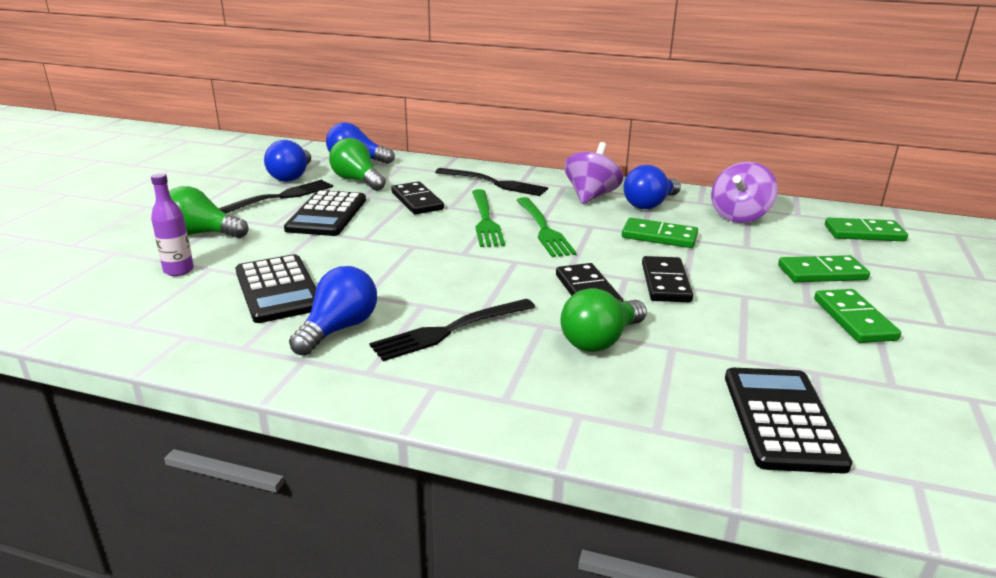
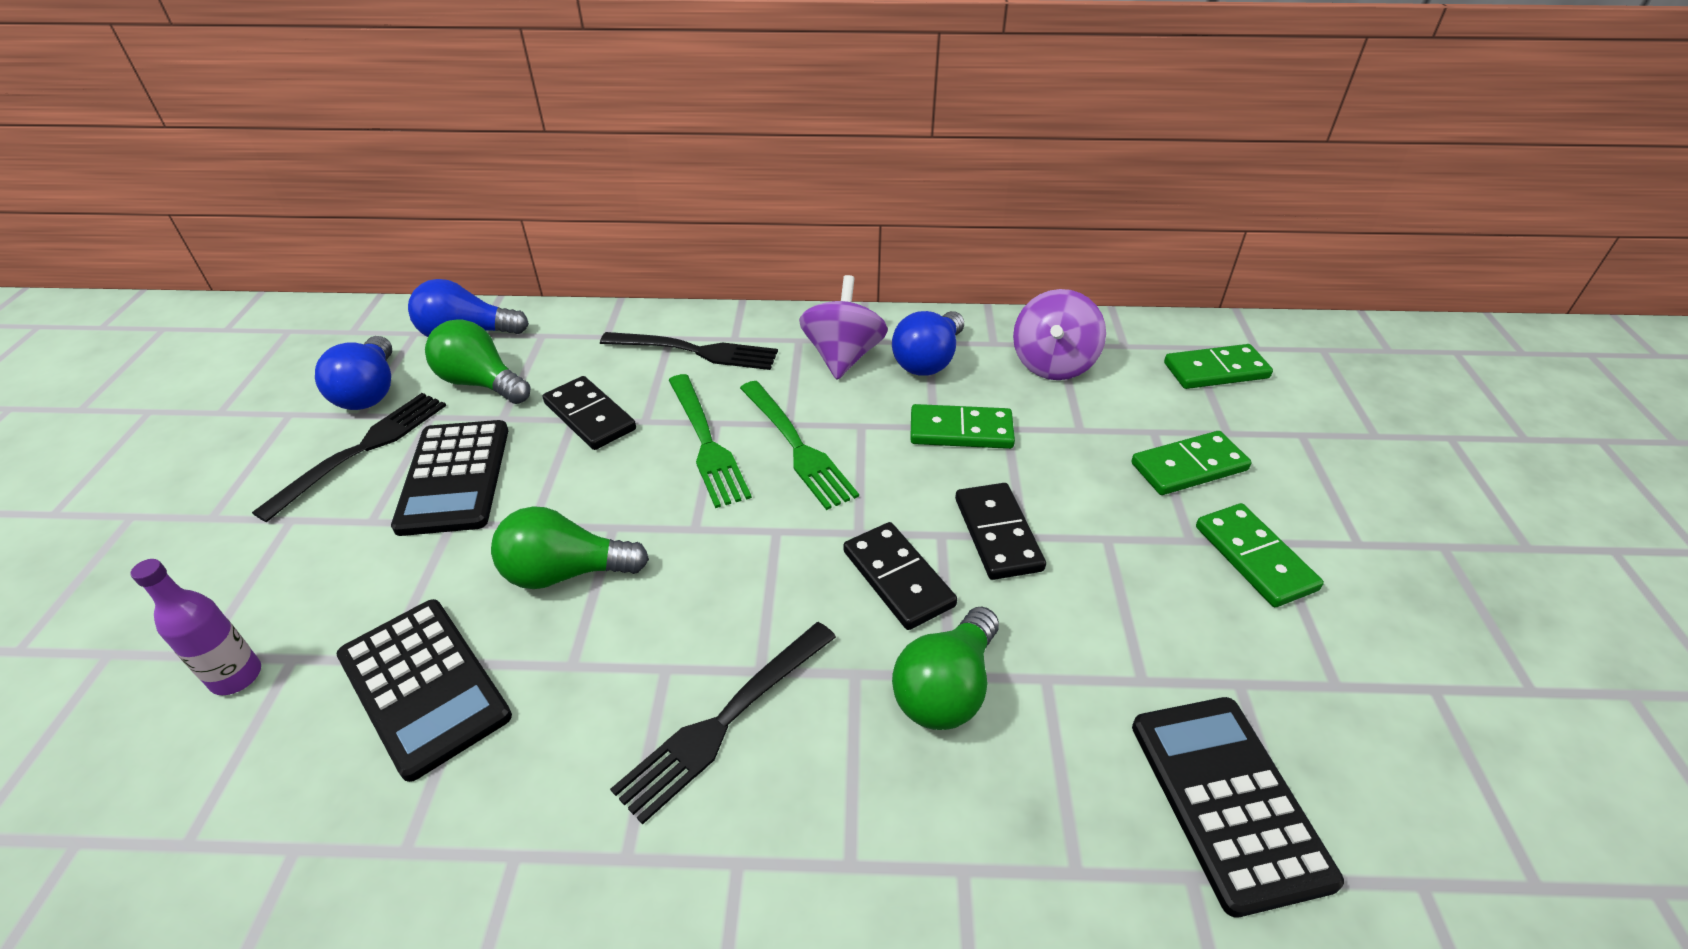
camera: 15 degrees left, 15 degrees up
(202, 234) = (252, 570): green light bulb -> green light bulb (565, 572)
(339, 329) = (551, 762): blue light bulb -> none

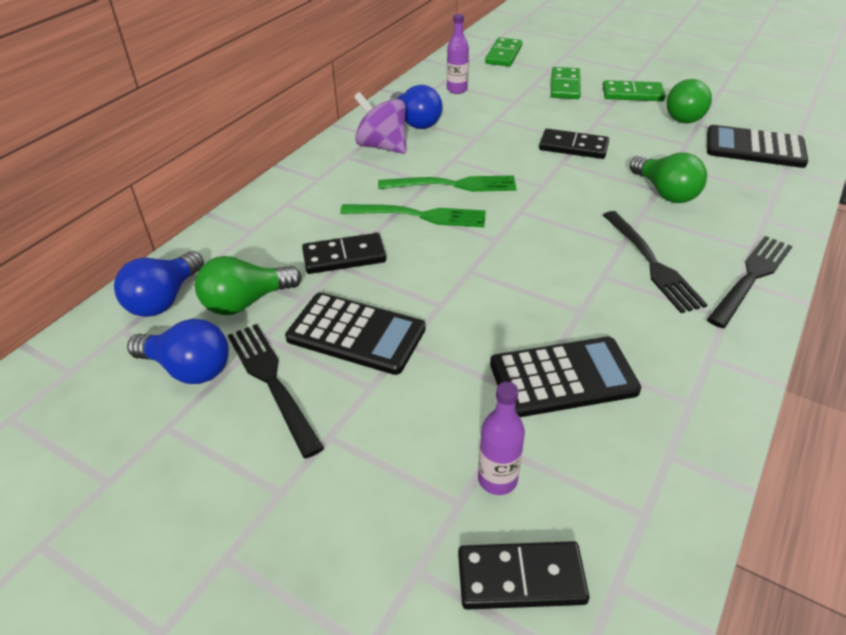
camera: 60 degrees left, 0 degrees up
(565, 572) = (499, 298): green light bulb -> green light bulb (685, 116)
(695, 351) = (315, 197): black fork -> black fork (751, 278)
(898, 578) = (584, 184): black domino -> black domino (521, 578)
(961, 431) = (487, 132): green domino -> none
(1053, 364) = (457, 90): purple spinning top -> purple bottle

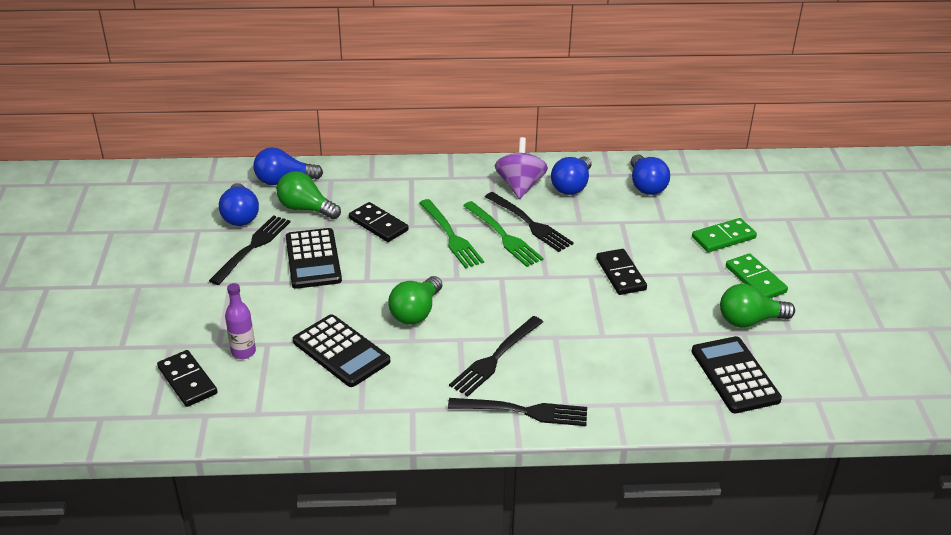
camera: 55 degrees right, 5 degrees down
(449, 163) = (530, 223): none -> black fork
(457, 90) = (646, 185): purple bottle -> blue light bulb
(504, 55) = (741, 186): green domino -> none
(665, 192) = (601, 341): green light bulb -> green light bulb (416, 312)

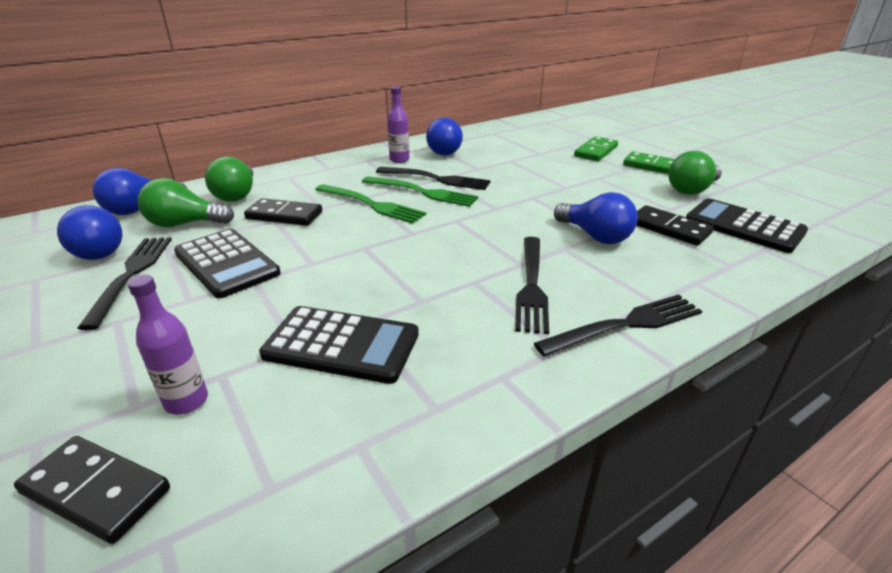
camera: 30 degrees left, 5 degrees down
(416, 312) = (399, 273): green light bulb -> green light bulb (237, 195)
(520, 186) = (399, 160): purple spinning top -> purple bottle
(620, 274) = (555, 190): black domino -> black domino (669, 228)
(646, 185) = (500, 139): blue light bulb -> blue light bulb (595, 236)

